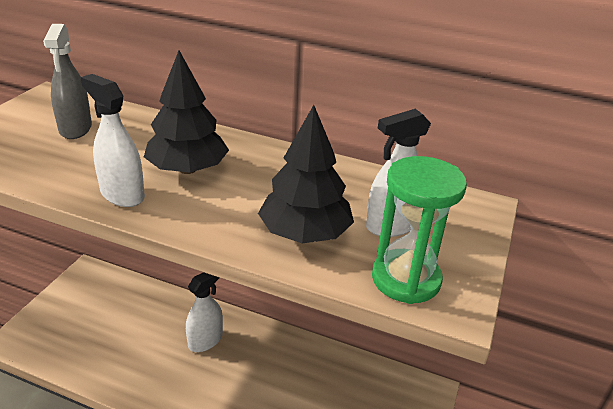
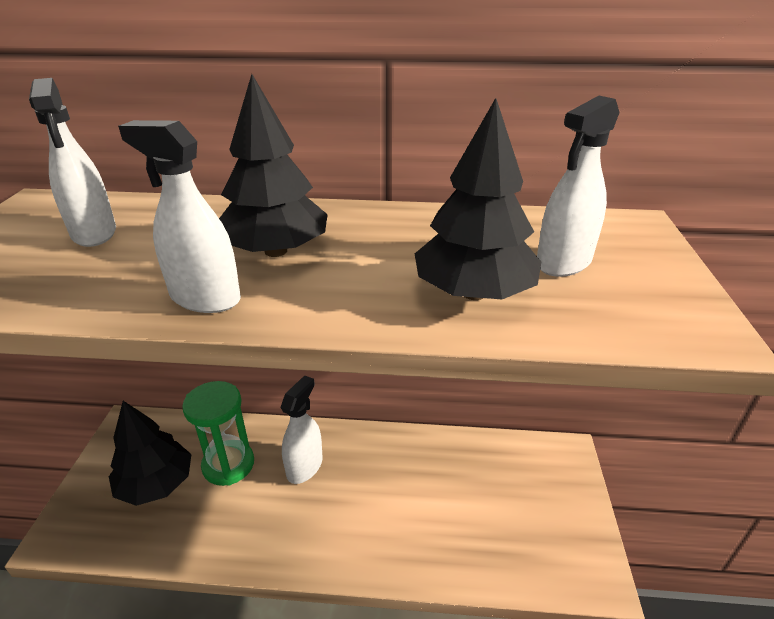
camera: 15 degrees left, 0 degrees up
(75, 129) = (94, 233): grey spray bottle -> white spray bottle
(92, 322) = (156, 484): none -> black tree
(406, 279) = (630, 317): green hourglass -> green hourglass (228, 464)

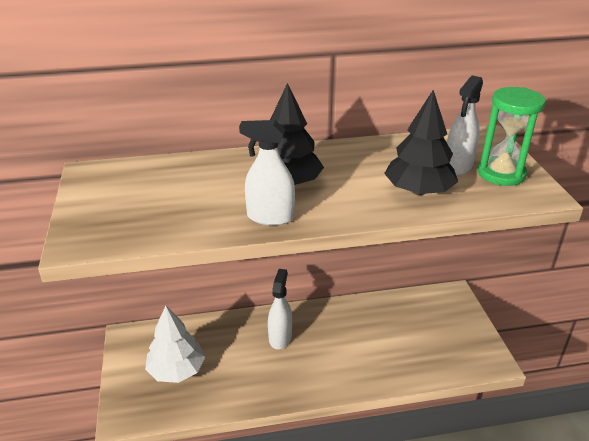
camera: 15 degrees left, 0 degrees up
(94, 233) = (158, 188): white spray bottle -> none
(156, 484) = (176, 370): black tree -> white tree
(228, 464) = (223, 347): green hourglass -> green hourglass (501, 174)

